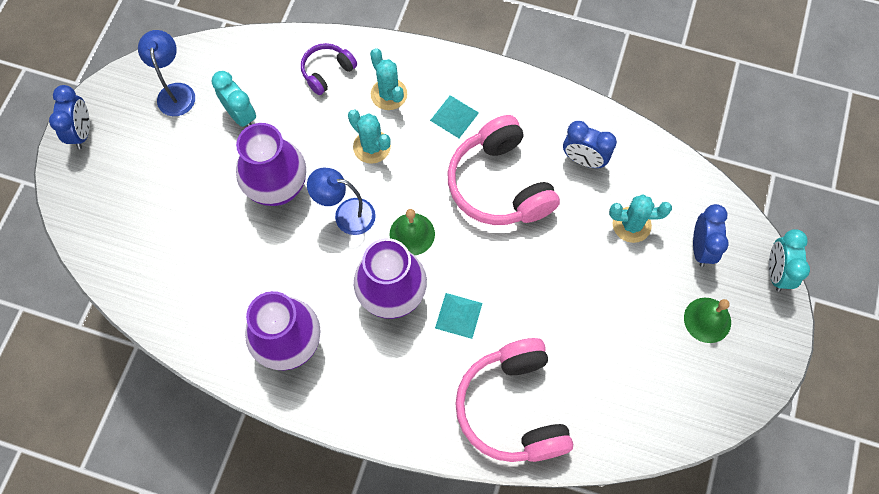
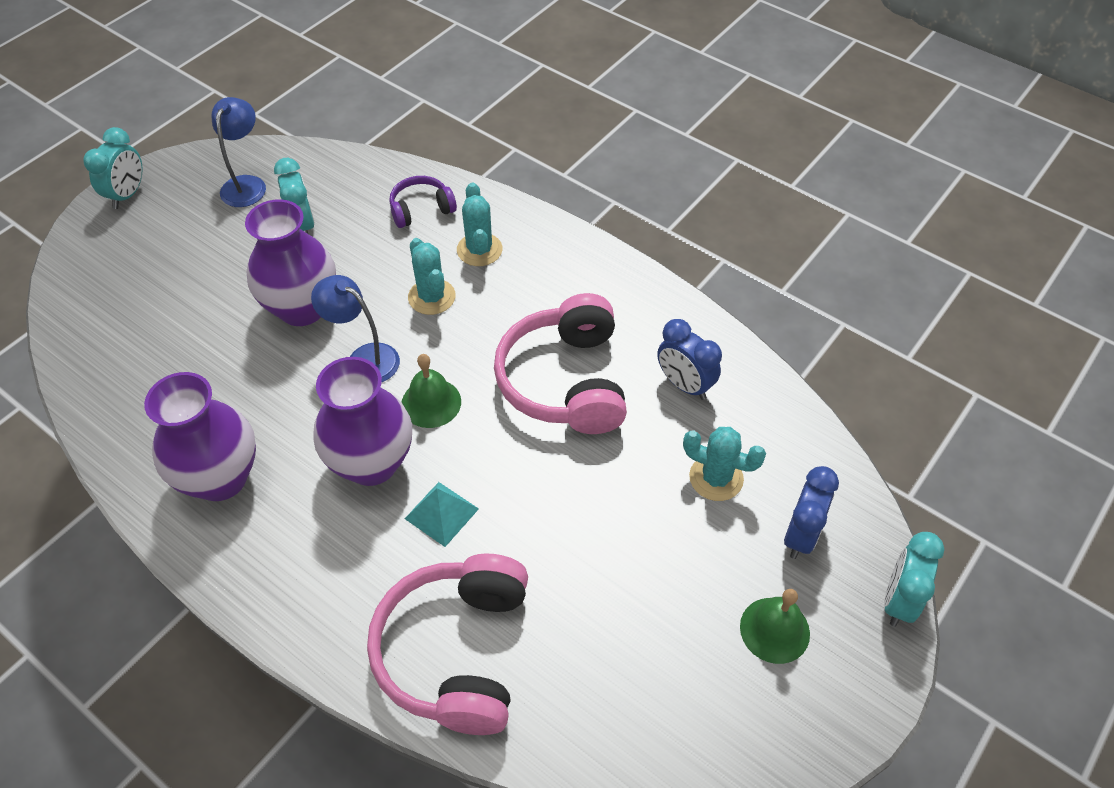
camera: 20 degrees right, 15 degrees down
(82, 132) = (127, 195): blue clock -> turquoise clock
(454, 116) = (545, 293): turquoise pyramid -> none

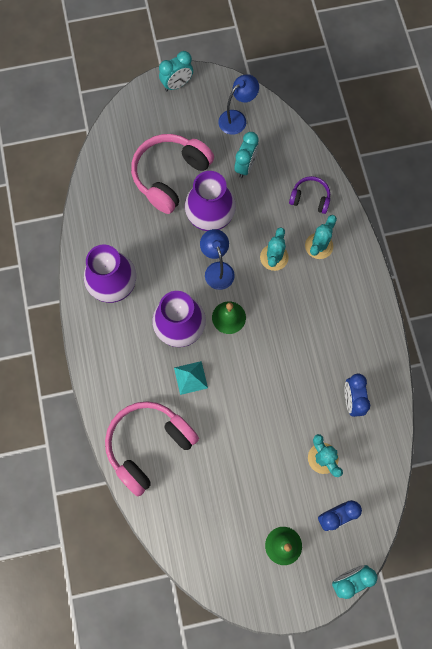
camera: 40 degrees right, 20 degrees up
(565, 381) = (298, 353): pink headphones -> pink headphones (170, 176)

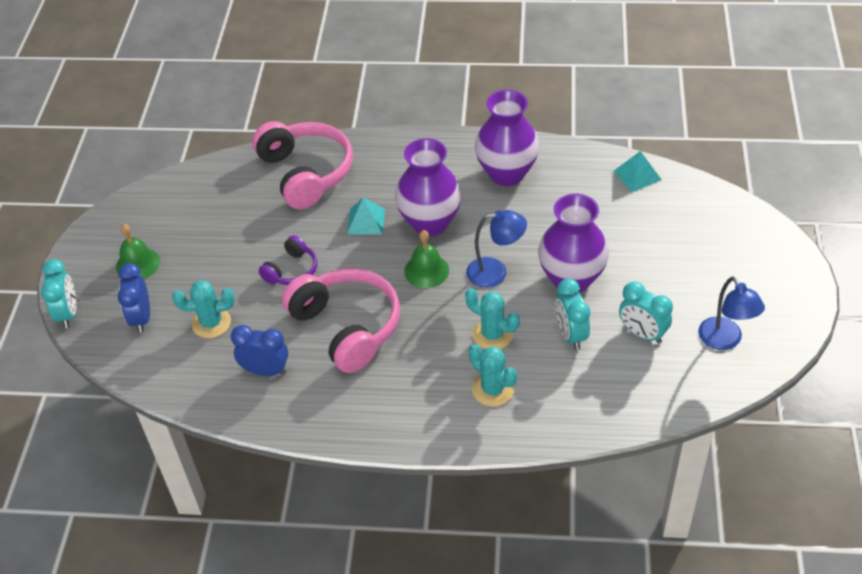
camera: 110 degrees right, 25 degrees down
(95, 194) = (637, 175): none -> turquoise pyramid
(170, 176) = (646, 250): pink headphones -> pink headphones (347, 327)
(177, 85) = (795, 283): turquoise clock -> turquoise clock (571, 335)
(310, 198) = (571, 398): purple headphones -> purple headphones (292, 270)

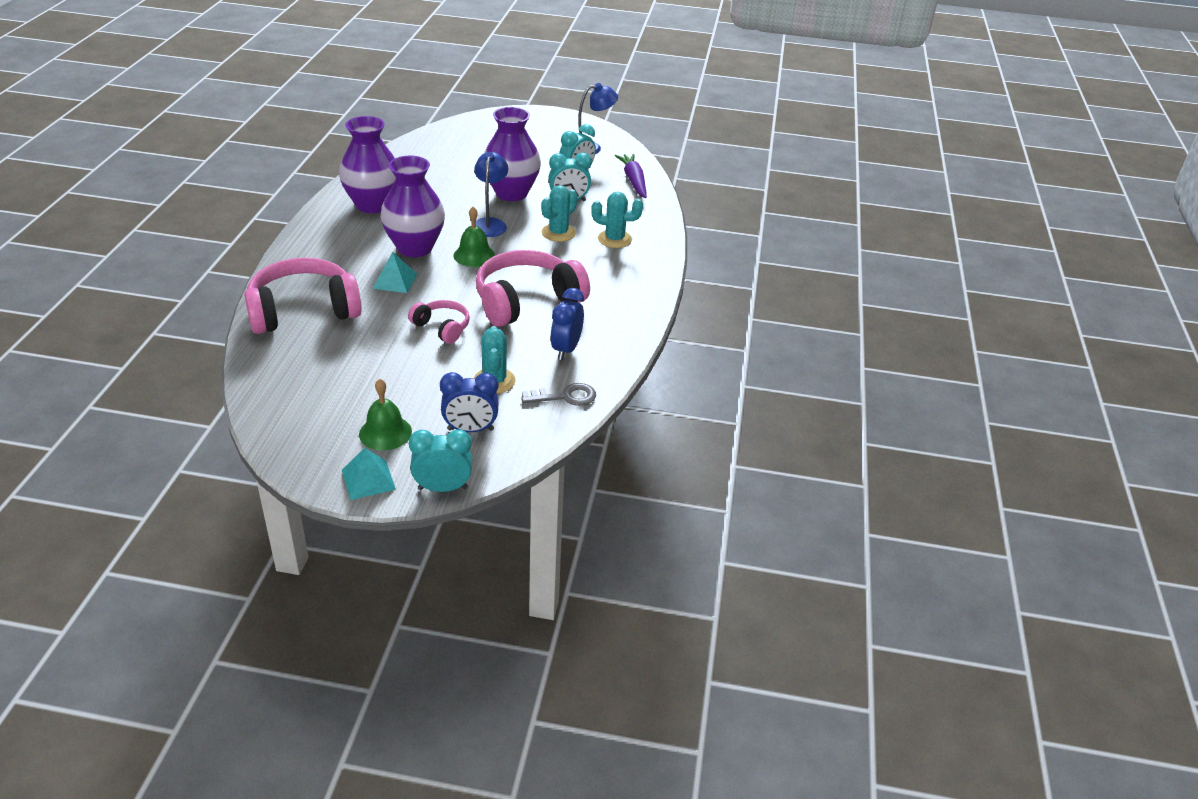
camera: 90 degrees left, 10 degrees down
(189, 380) = (565, 397): none -> grey key
(292, 270) = (442, 327): purple headphones -> pink headphones
(493, 389) = (614, 239): turquoise cactus -> turquoise cactus turned 45 degrees clockwise
(637, 175) = (409, 151): turquoise pyramid -> turquoise pyramid (368, 479)
(648, 395) = (633, 181): none -> purple carrot

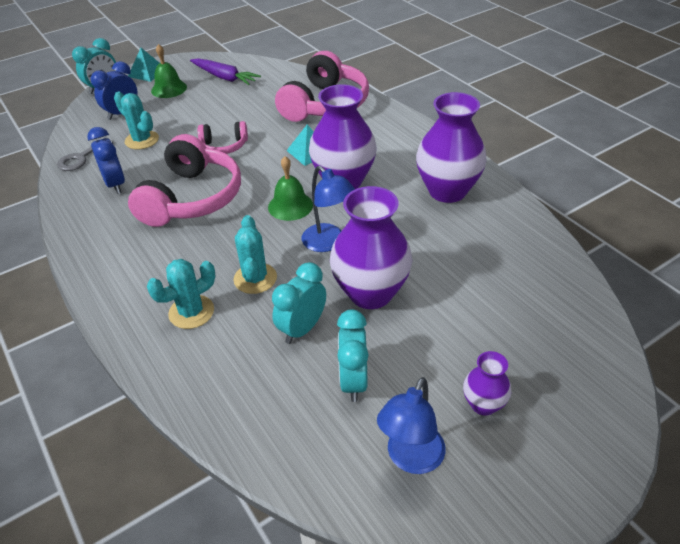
camera: 140 degrees right, 5 degrees up
(537, 142) = (483, 404): none -> purple vase
(633, 181) = (274, 431): purple carrot -> purple carrot (224, 77)

